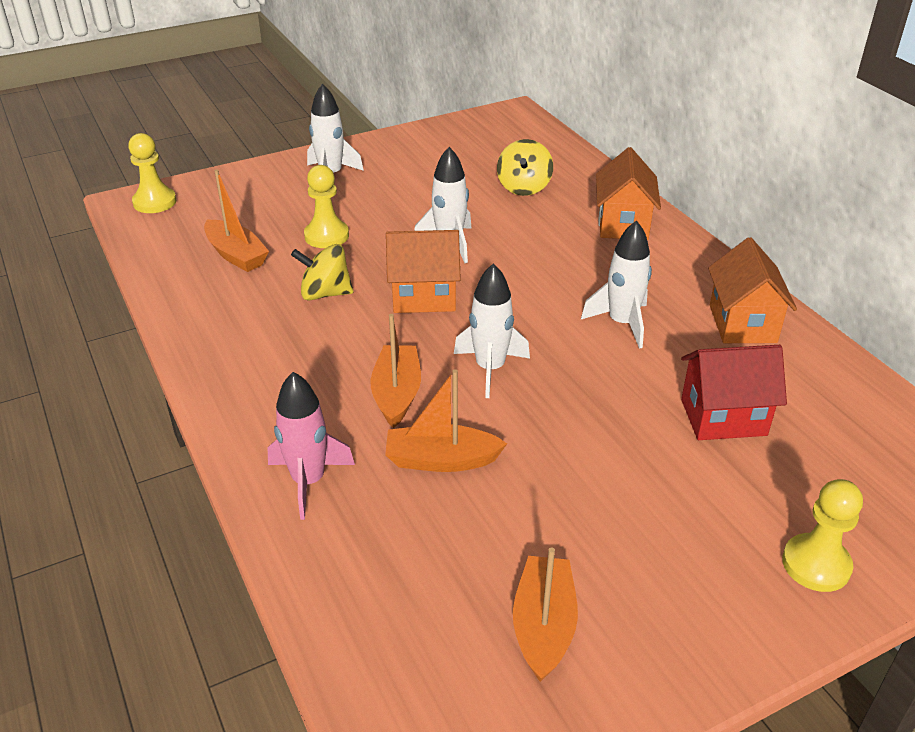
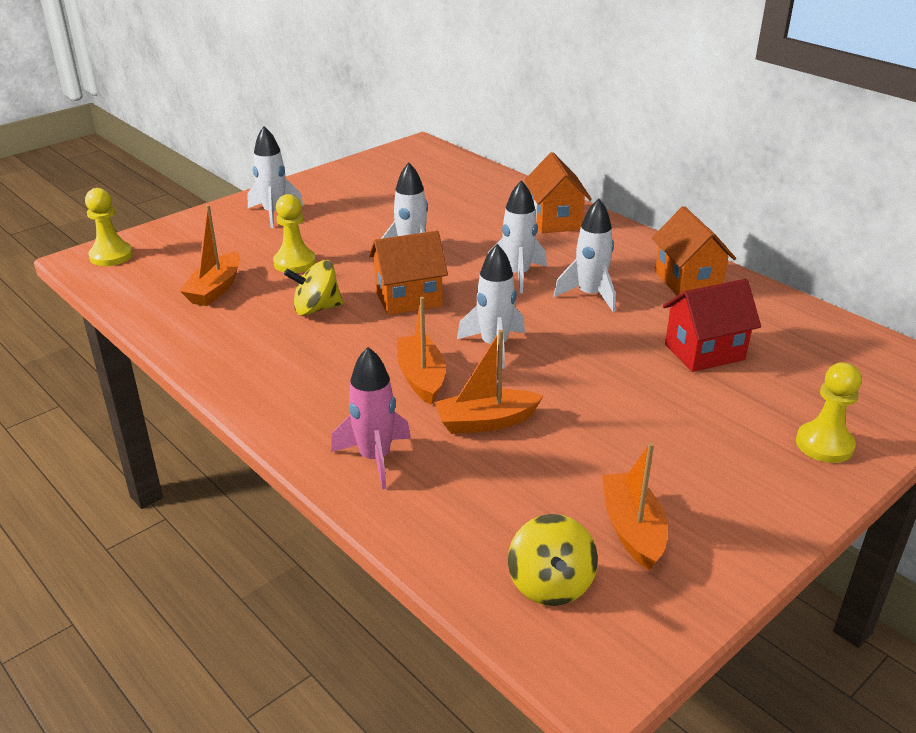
camera: 15 degrees left, 5 degrees down
(236, 255) = (215, 289): orange boat -> orange boat turned 75 degrees clockwise
(524, 187) = (456, 202): yellow spinning top -> yellow spinning top (550, 584)
(552, 285) = (517, 275): none -> white rocket

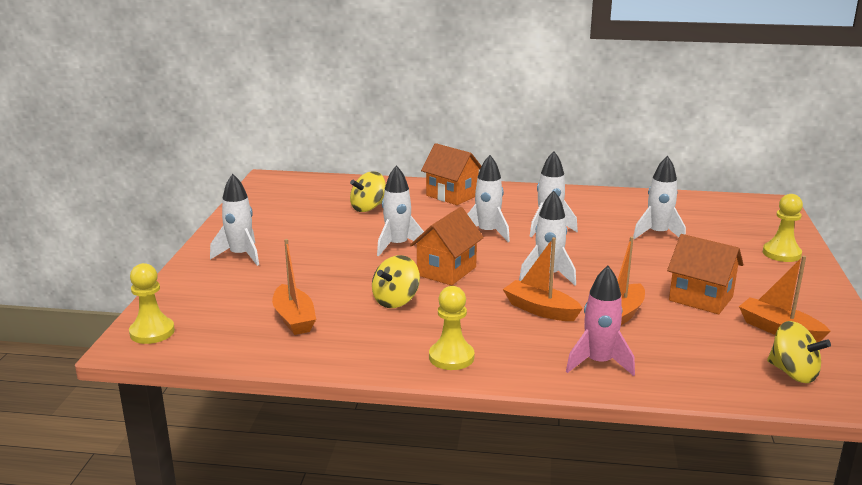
camera: 40 degrees left, 10 degrees down
(295, 263) = (322, 280): yellow pawn -> yellow pawn (451, 357)
(453, 205) = (368, 208): none -> yellow spinning top
(687, 282) = (586, 203): orange house -> orange house (700, 299)
(704, 352) = (658, 234): red house -> white rocket

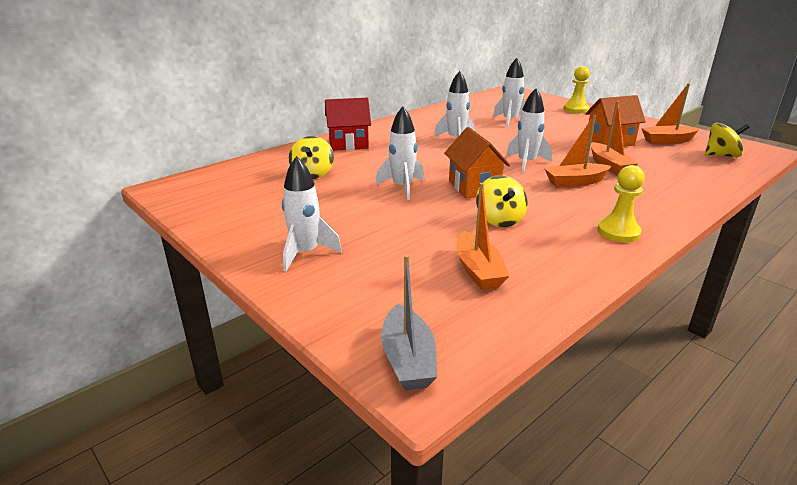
camera: 50 degrees left, 5 degrees up
(152, 332) = (408, 359): yellow pawn -> grey boat
(294, 319) = (478, 271): orange boat -> orange boat turned 60 degrees clockwise
(452, 195) = (348, 144): orange house -> red house
(487, 233) = (432, 156): white rocket -> none
(598, 363) = (669, 193): pink rocket -> none

